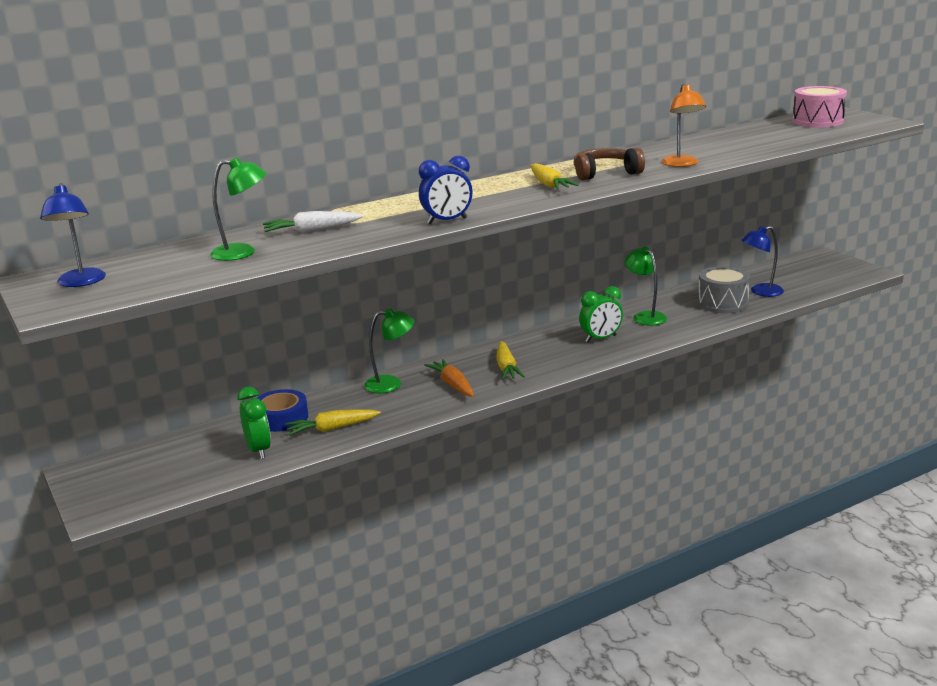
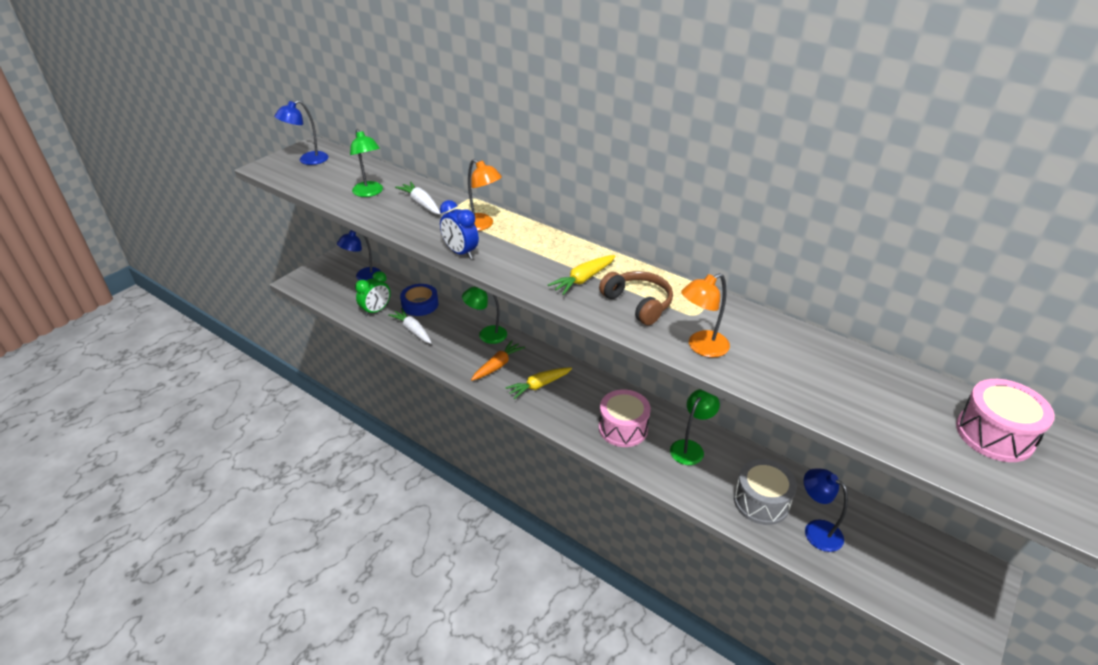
camera: 65 degrees right, 15 degrees up
(163, 453) = (363, 277): none -> blue lamp
(332, 428) = (412, 330): yellow carrot -> white carrot
(391, 384) = (486, 335): green lamp -> green lamp turned 120 degrees clockwise
(400, 210) = (482, 225): none -> orange lamp
(601, 339) = (623, 428): green clock -> pink drum

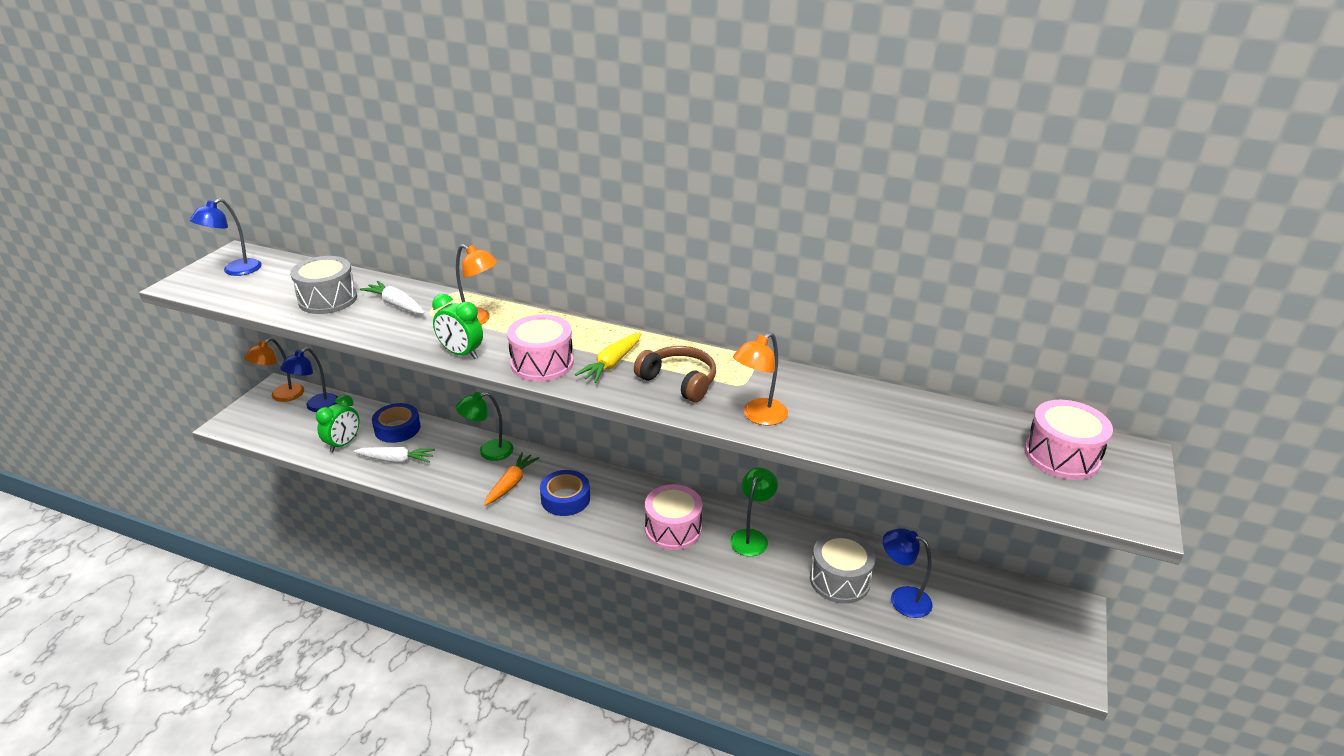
camera: 15 degrees left, 5 degrees down
(340, 265) = (282, 396): none -> orange lamp
(369, 193) = (328, 299): green lamp -> grey drum
(412, 330) = (396, 460): white carrot -> white carrot turned 150 degrees clockwise
(460, 253) = (461, 353): blue clock -> green clock
(524, 270) = (542, 363): none -> pink drum
(539, 385) = (565, 499): yellow carrot -> blue tape

